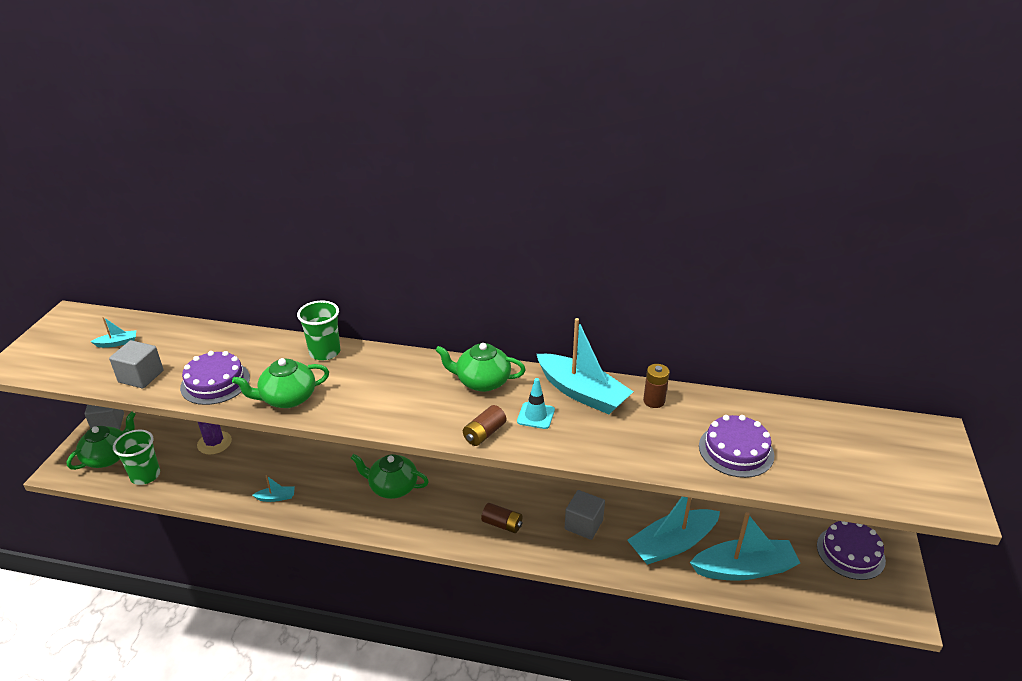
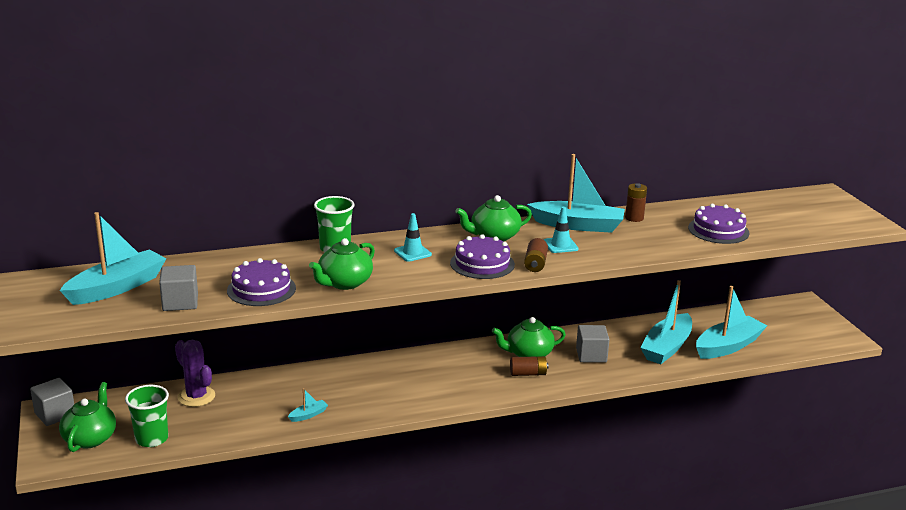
camera: 30 degrees left, 10 degrees down
(117, 343) = (117, 287): turquoise boat -> turquoise boat, size x2.39
(385, 379) = (412, 253): none -> turquoise traffic cone
(392, 487) = (409, 378): green teapot -> green teapot (528, 354)
(850, 552) = (787, 317): purple cake -> purple cake (482, 264)

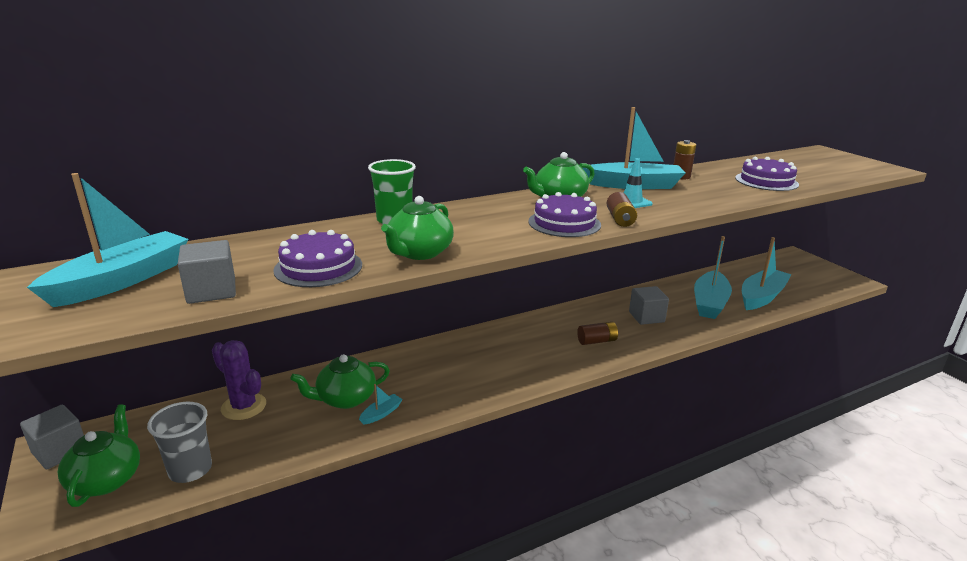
camera: 10 degrees left, 0 degrees up
(151, 439) = (190, 470): green cup -> grey cup
(412, 253) = (483, 218): turquoise traffic cone -> none
(528, 354) = (587, 321): green teapot -> green teapot (345, 399)

